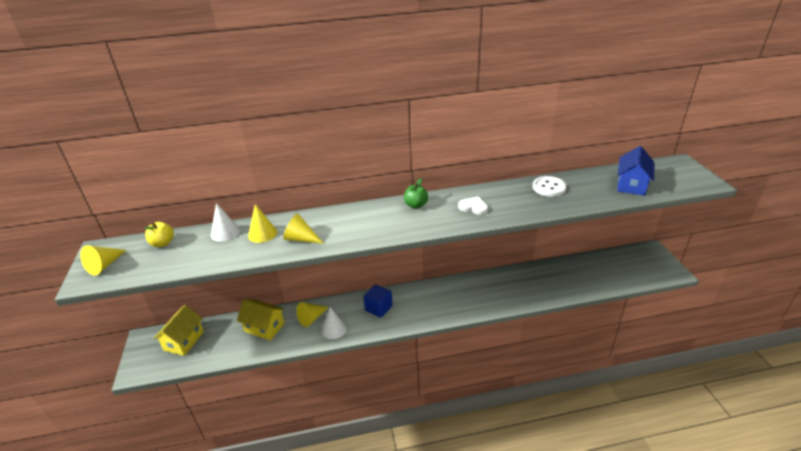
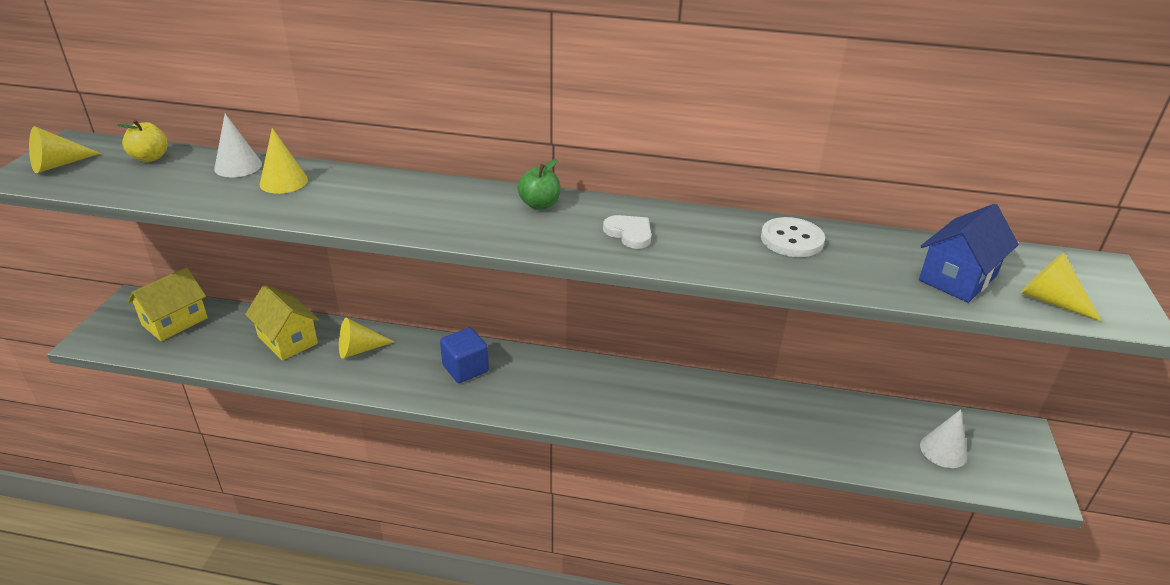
camera: 20 degrees right, 0 degrees up
(301, 239) = (327, 203): yellow cone -> yellow cone (1050, 300)
(333, 329) = (378, 376): white cone -> white cone (943, 450)

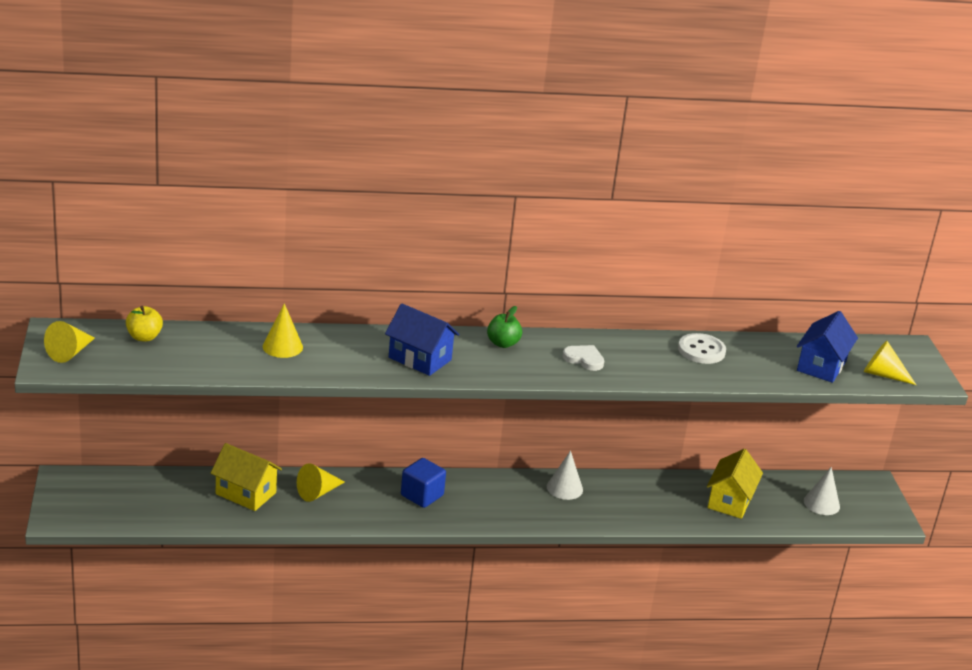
camera: 20 degrees left, 5 degrees down
(175, 321) = (124, 492): yellow house -> yellow house (730, 501)
(238, 166) = (230, 337): white cone -> white cone (564, 488)
(426, 211) = (420, 359): none -> blue house

